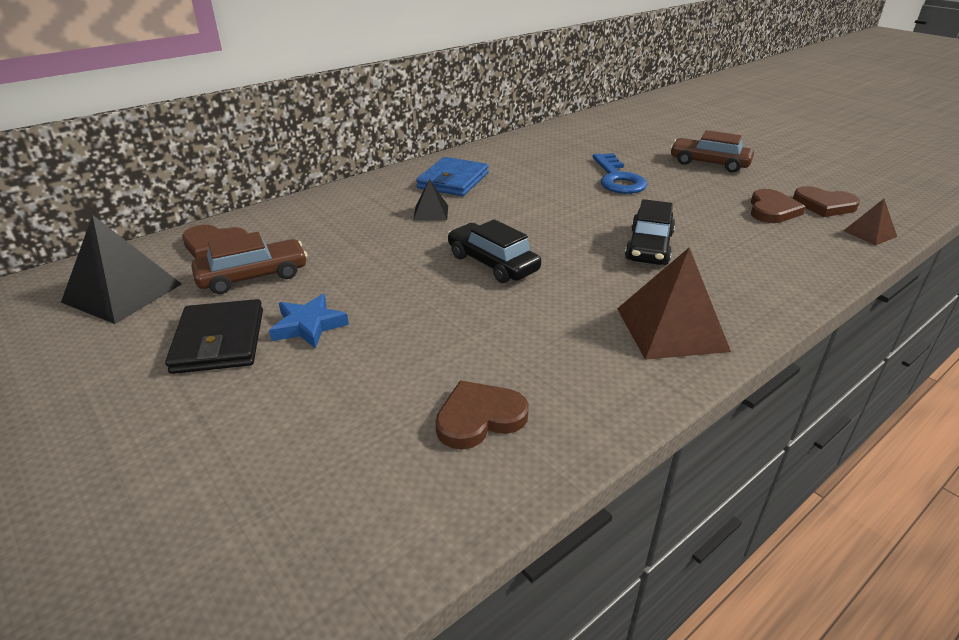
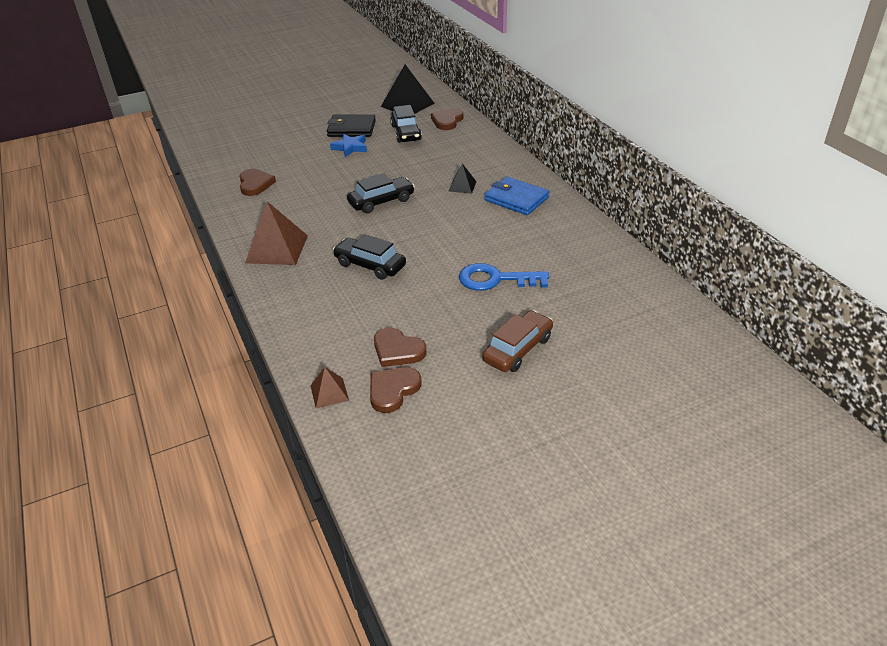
camera: 105 degrees right, 5 degrees up
(253, 276) = (406, 133): brown car -> black car

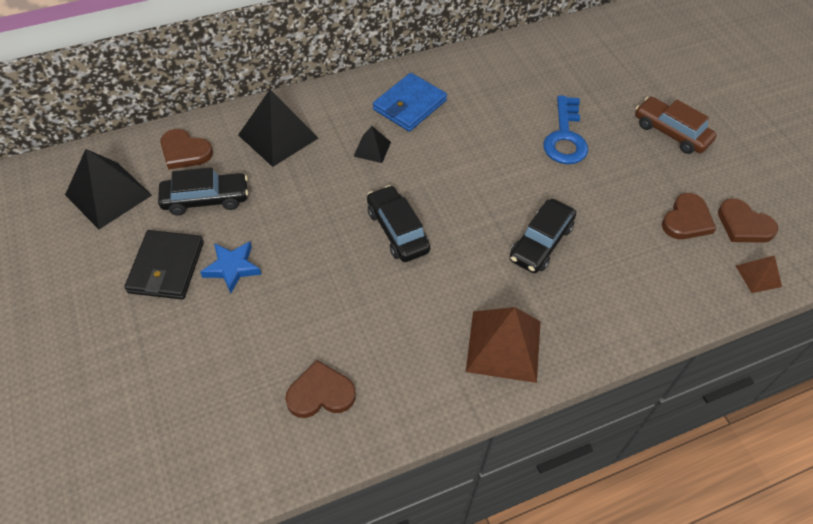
camera: 90 degrees left, 15 degrees up
(468, 149) = (278, 136): none -> black pyramid

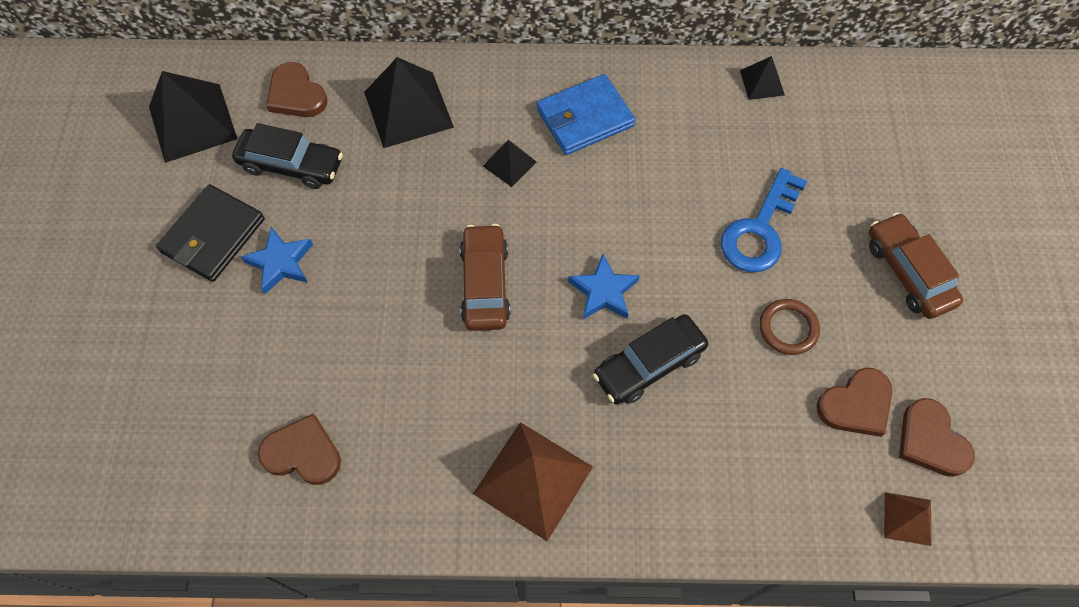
camera: 25 degrees right, 10 degrees up
(397, 230) = (485, 284): black car -> brown car
(484, 208) = (603, 291): none -> blue star
(515, 51) = (762, 82): none -> black pyramid
(618, 189) = (788, 328): none -> brown ring

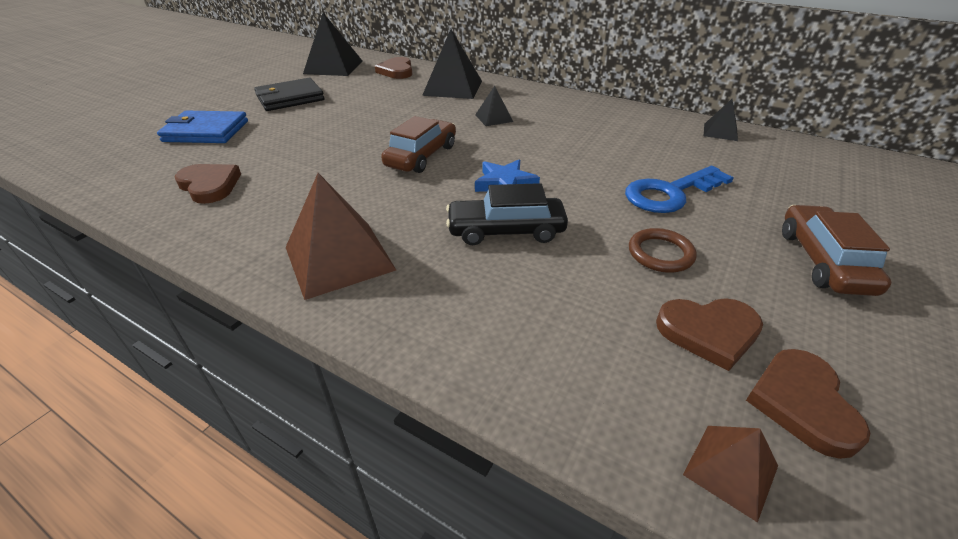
camera: 30 degrees right, 25 degrees down
(280, 263) = (310, 115): blue star -> none
(291, 165) = (363, 89): black car -> none
(585, 118) = (565, 114): blue wallet -> blue wallet (206, 131)

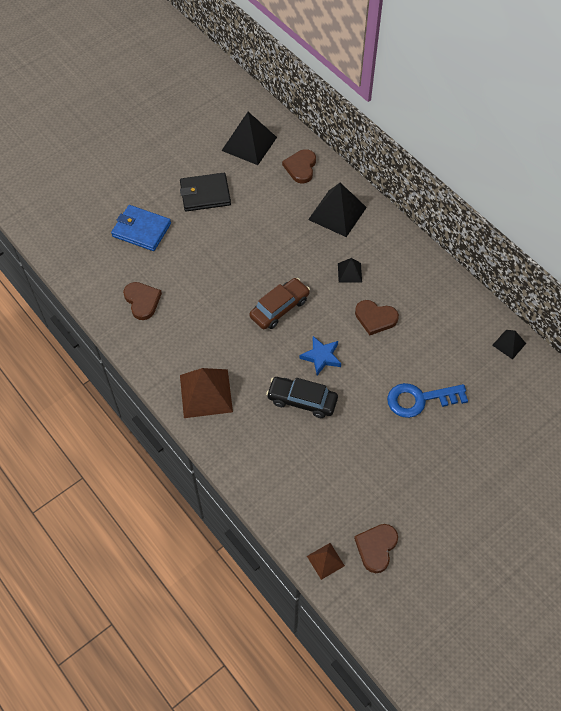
camera: 20 degrees right, 20 degrees up
(660, 253) = (377, 446): brown ring -> none
(708, 332) = (364, 502): brown heart -> brown heart (375, 318)
(823, 261) = (462, 481): brown car -> none

